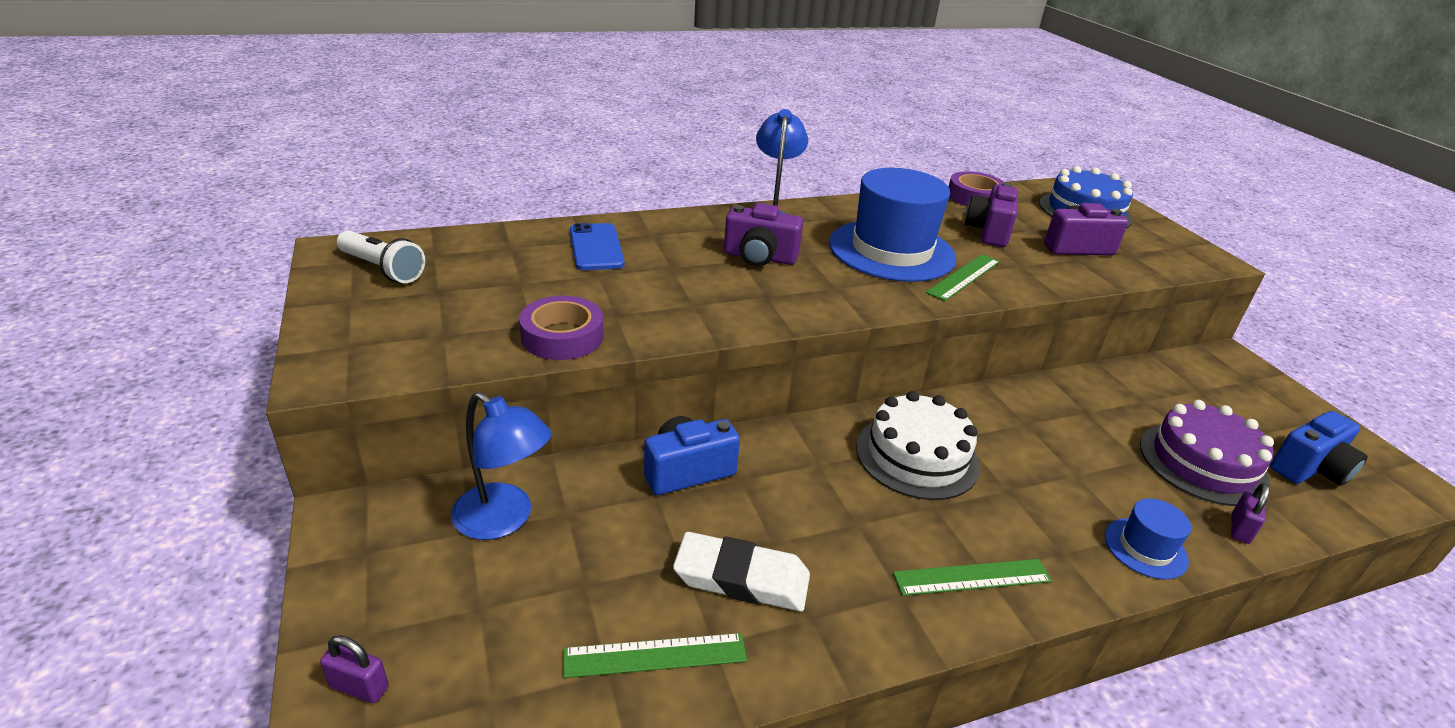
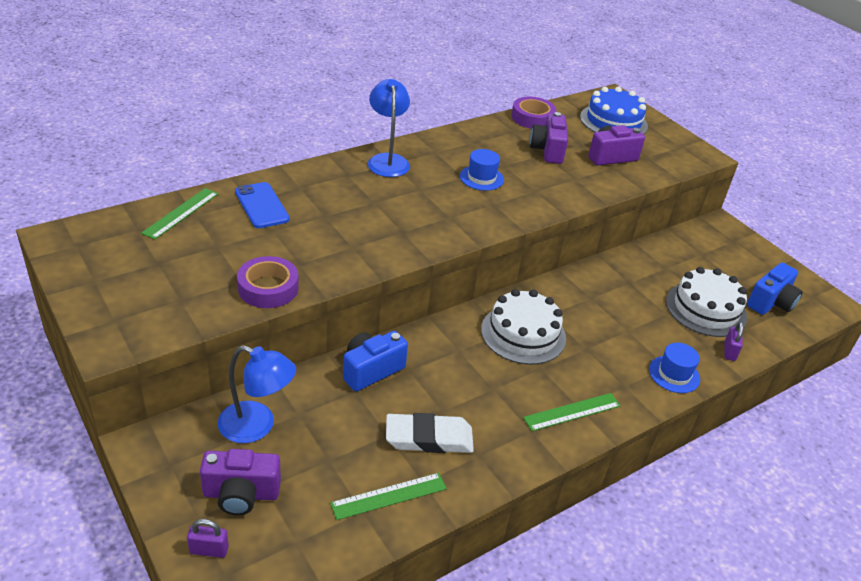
camera: 15 degrees left, 5 degrees up
(383, 269) = (104, 249): white flashlight -> none
(759, 257) = (387, 198): purple camera -> purple camera (241, 494)
(891, 250) = (481, 178): blue hat -> blue hat, size x0.47
(963, 277) = (537, 195): green ruler -> green ruler (181, 213)
(1203, 463) = (705, 309): purple cake -> white cake

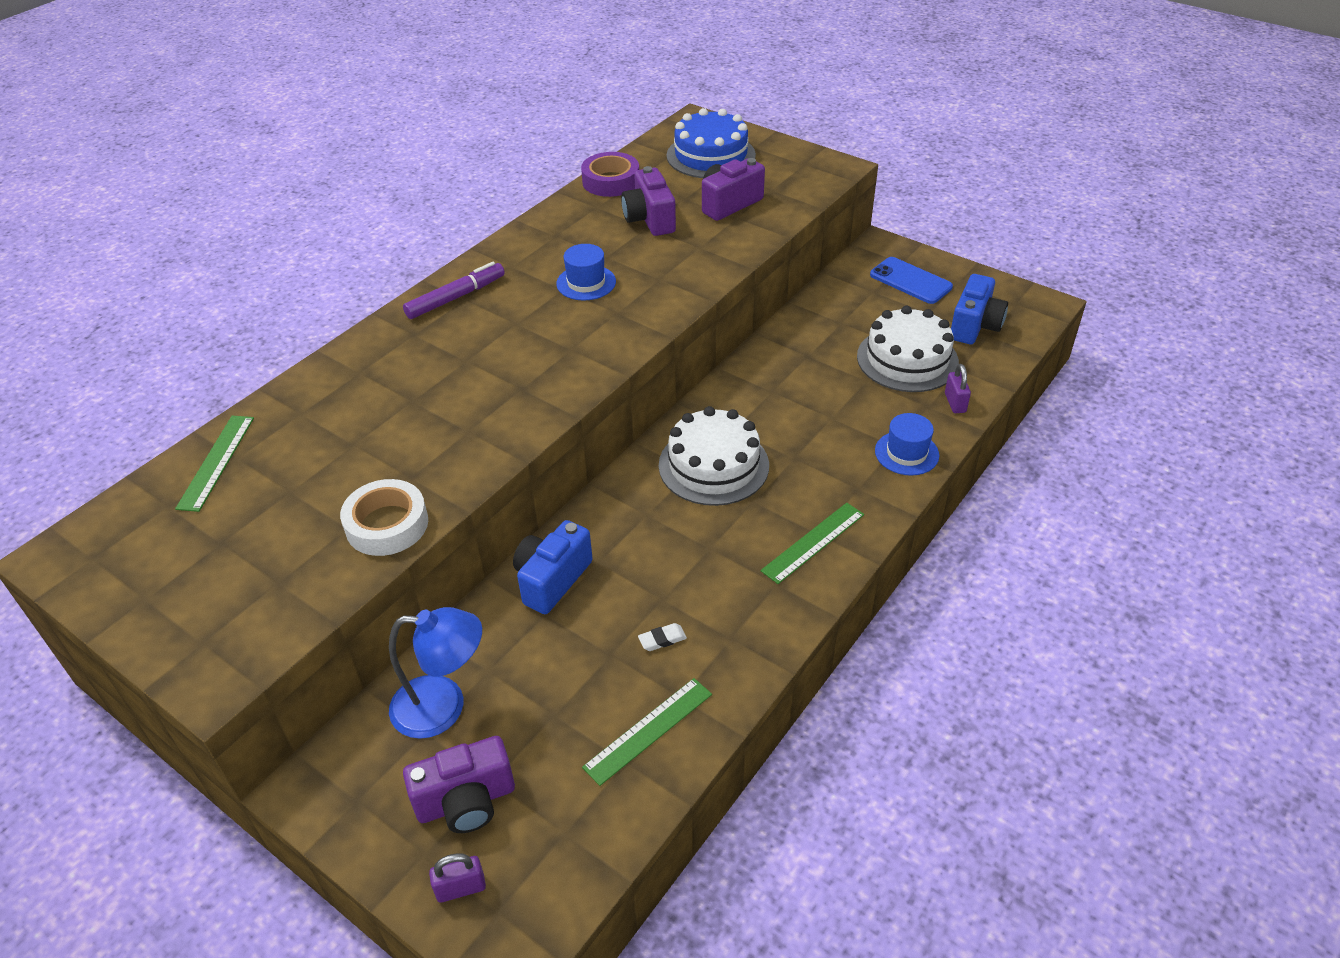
camera: 15 degrees left, 5 degrees up
(261, 205) = (321, 414): blue phone -> blue phone (910, 281)
(268, 288) = (387, 524): purple tape -> white tape
(387, 160) = (456, 297): blue lamp -> purple marker
(429, 438) = (662, 639): white eraser -> white eraser, size x0.41

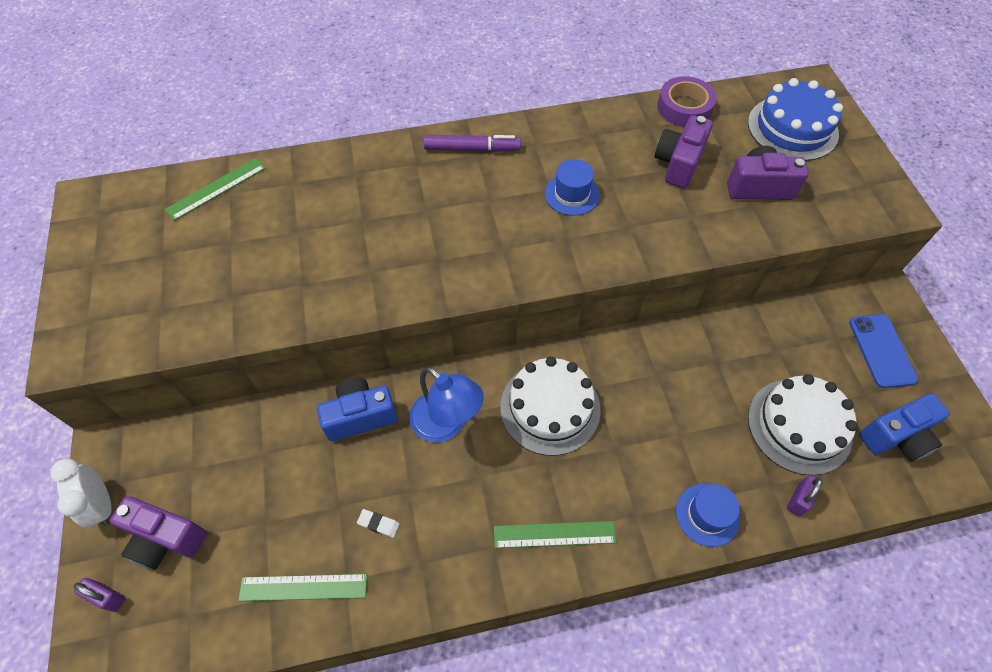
camera: 40 degrees right, 15 degrees up
(360, 829) = (102, 505): none -> white clock
(387, 524) = (253, 312): white tape -> none
(443, 707) = (216, 458): blue lamp -> blue lamp (446, 424)

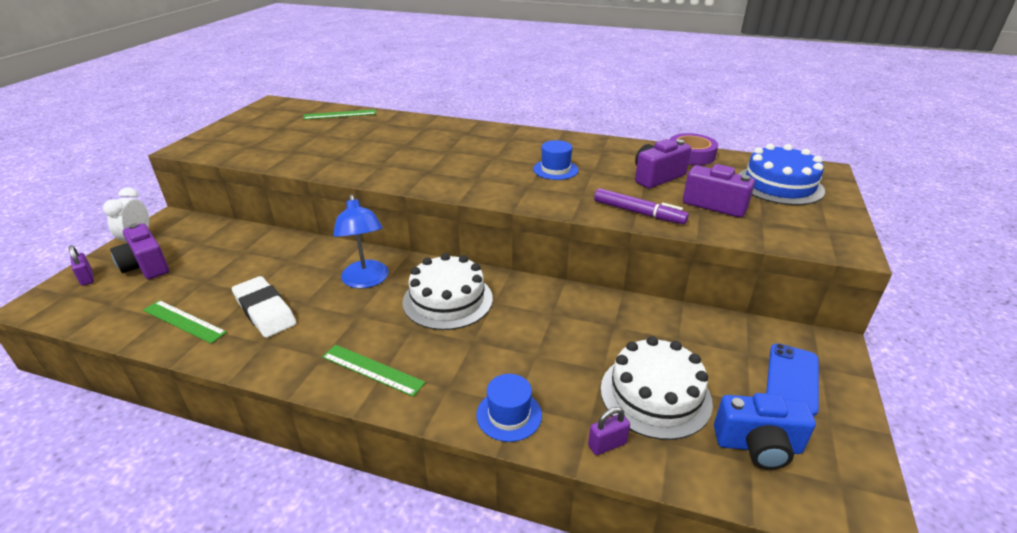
camera: 30 degrees right, 25 degrees down
(360, 416) = (318, 256): blue camera -> none
(378, 524) = (265, 311): white eraser -> white eraser, size x2.46
(472, 149) = (509, 136): purple marker -> purple marker (638, 213)

